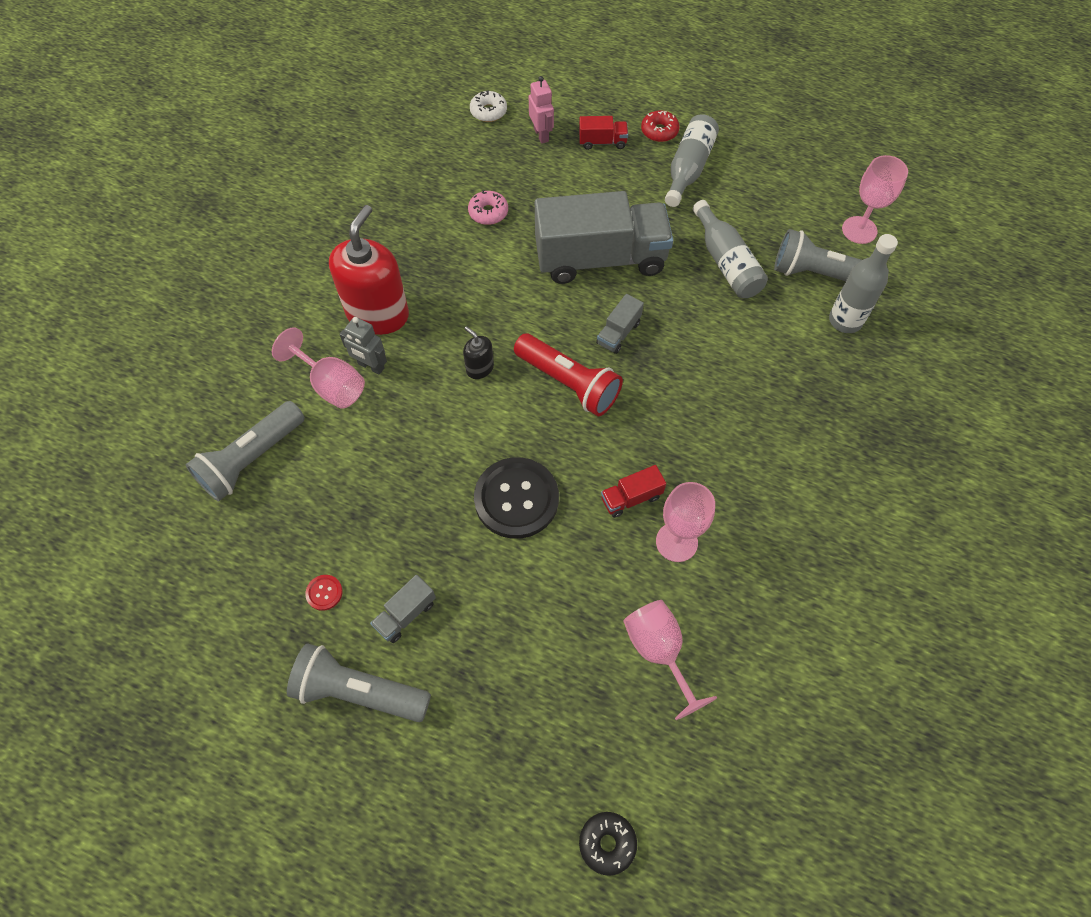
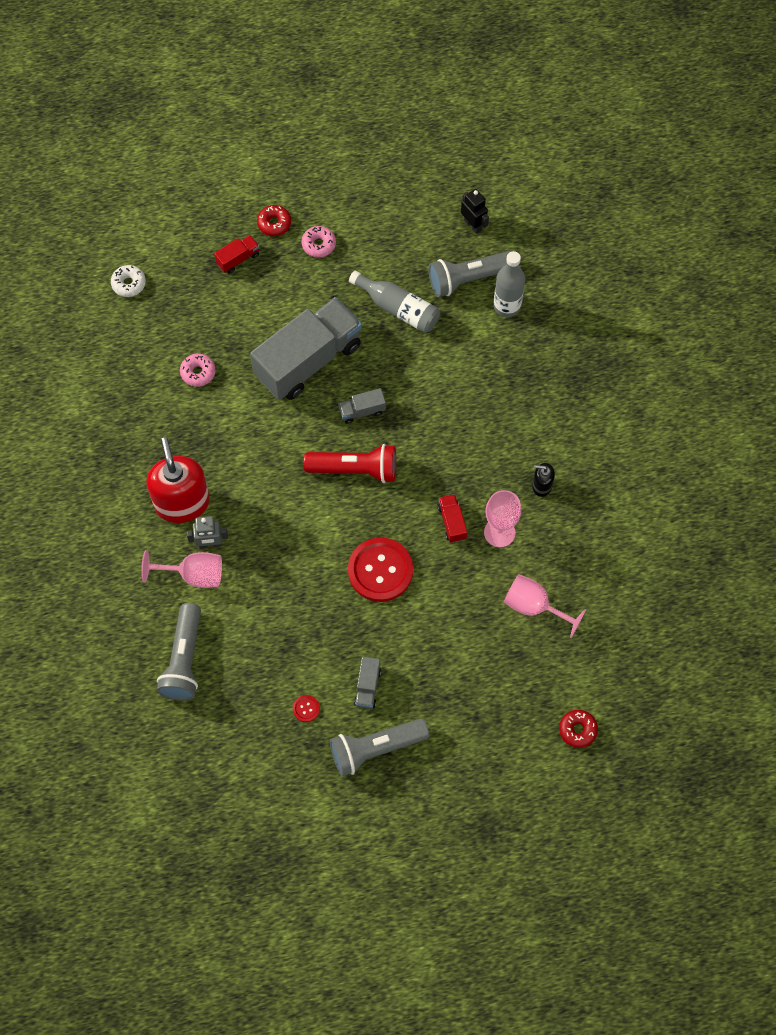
camera: 35 degrees left, 5 degrees up
(480, 368) = (287, 497): black soap dispenser -> black soap dispenser (541, 486)
(516, 499) = (380, 570): black button -> red button
(541, 135) = (186, 280): pink robot -> none
(607, 843) = (577, 730): black donut -> red donut
(618, 333) = (362, 411): grey truck -> grey truck turned 75 degrees clockwise
(631, 498) = (452, 522): red truck -> red truck turned 135 degrees clockwise
(688, 169) = (318, 244): grey bottle -> pink donut
(859, 230) = (473, 225): pink goblet -> black robot

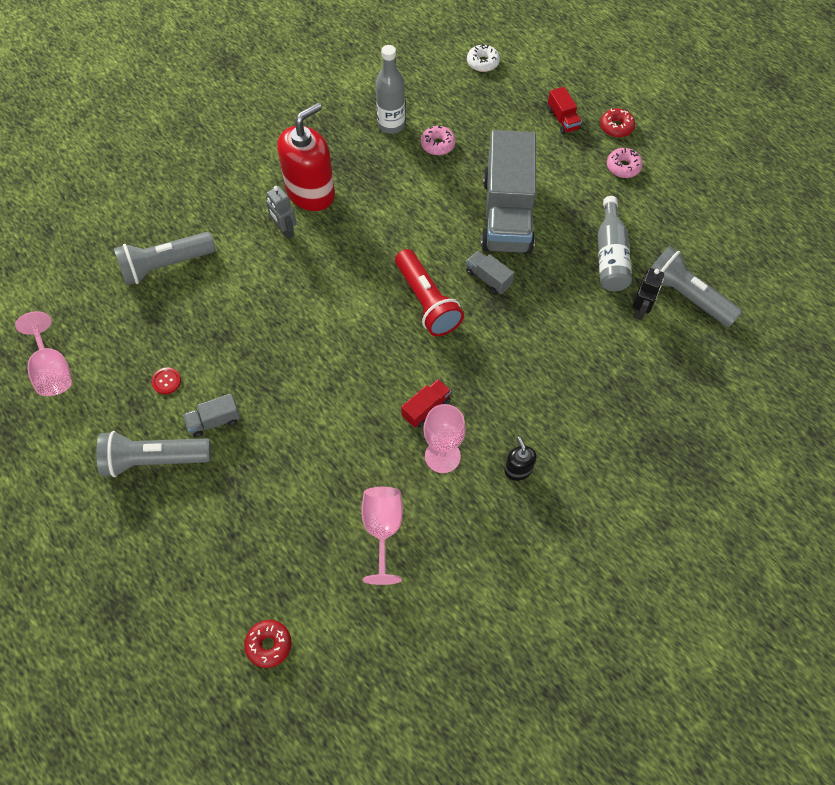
camera: 60 degrees right, 5 degrees down
(193, 575) = (249, 233): pink goblet -> pink goblet (53, 370)
(238, 259) = (562, 119): red truck -> red truck turned 45 degrees clockwise
(308, 360) = (507, 214): grey truck -> grey truck turned 75 degrees clockwise
(375, 749) = (154, 460): grey flashlight -> grey flashlight turned 45 degrees counterclockwise
(380, 570) = (339, 373): red button -> none
(473, 225) = (743, 271): black robot -> black robot (640, 310)
(507, 306) = (684, 341): grey bottle -> grey bottle (391, 125)

